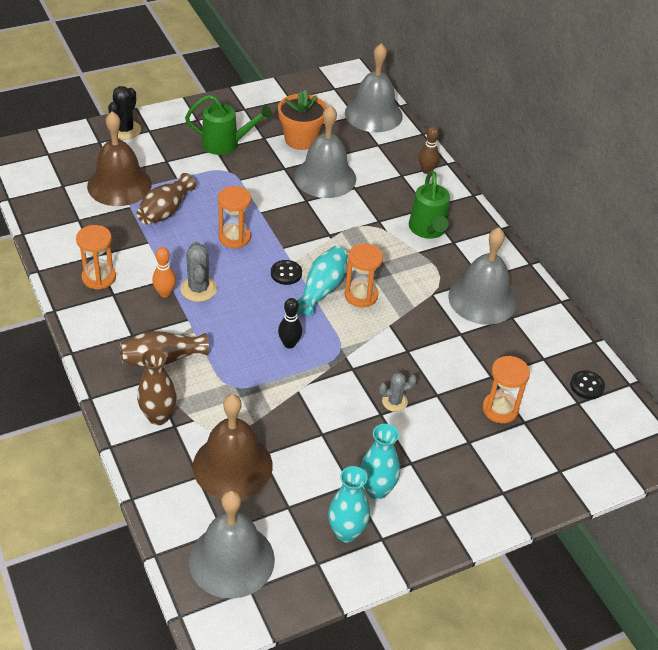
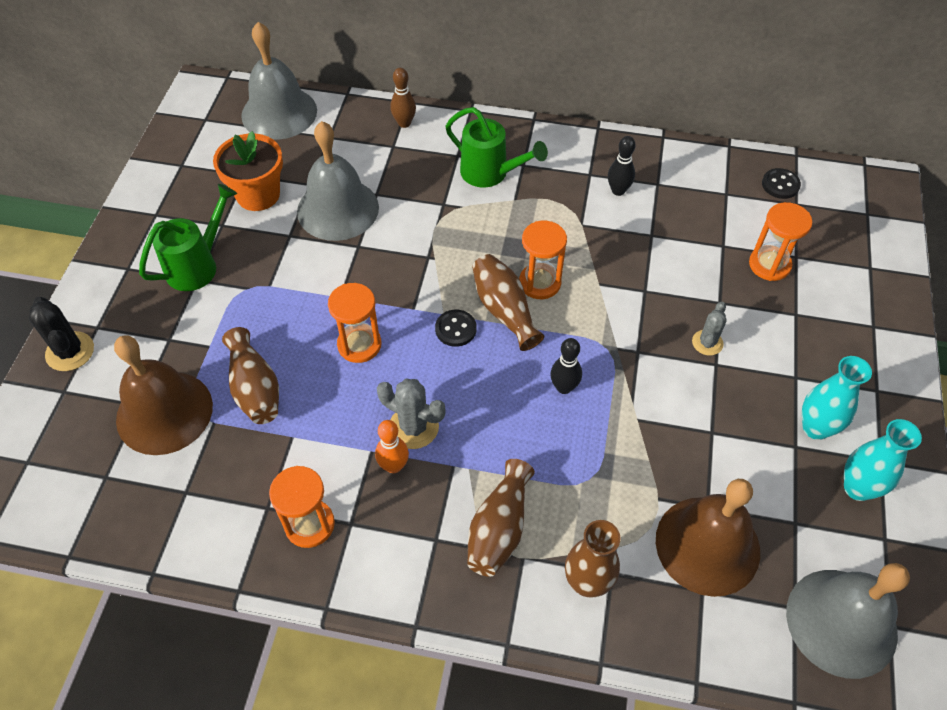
camera: 50 degrees left, 10 degrees up
(322, 289) = (504, 310): turquoise vase -> brown vase
(482, 299) = (618, 191): grey bell -> black bowling pin

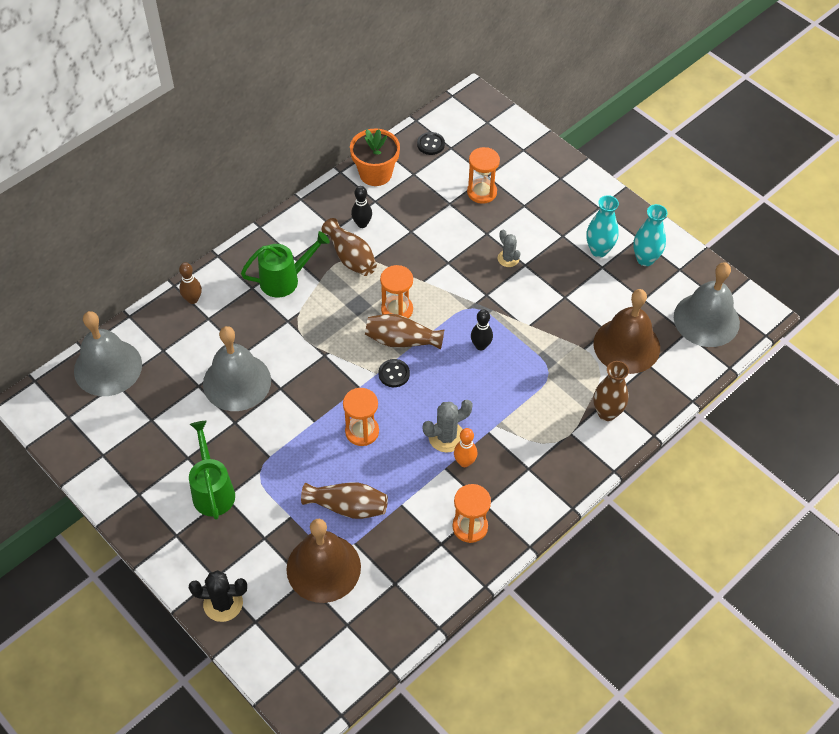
camera: 55 degrees left, 0 degrees up
(258, 195) = (179, 421): orange flower pot -> orange flower pot (375, 173)
(499, 528) = (545, 433): brown vase -> brown vase (351, 257)

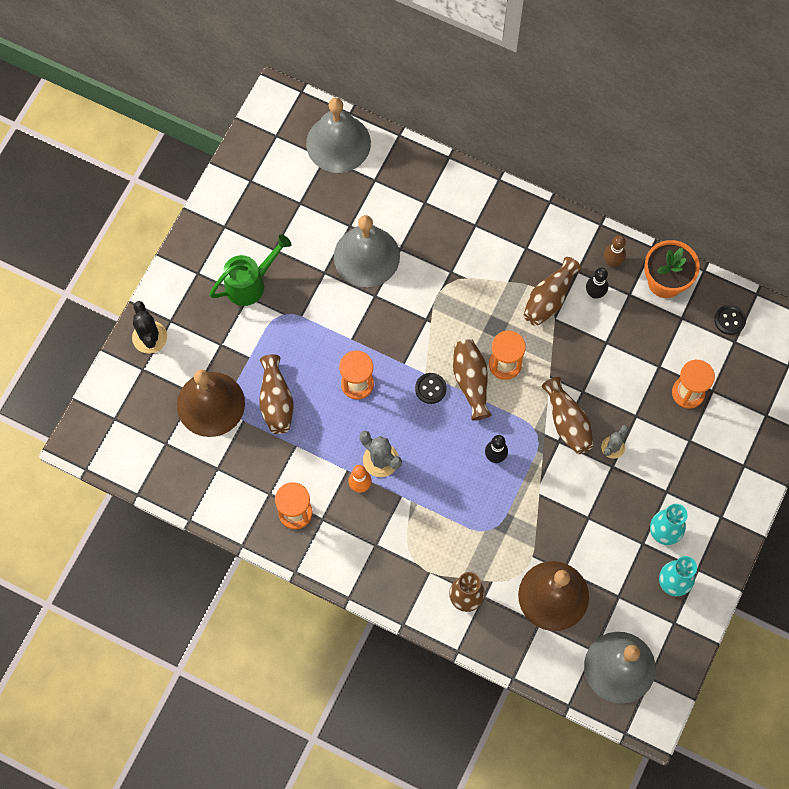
camera: 70 degrees right, 15 degrees up
(193, 299) = (440, 180): brown bowling pin -> brown bowling pin (612, 262)
(285, 280) = (497, 250): green watering can -> none
(471, 283) = (567, 422): none -> brown vase

